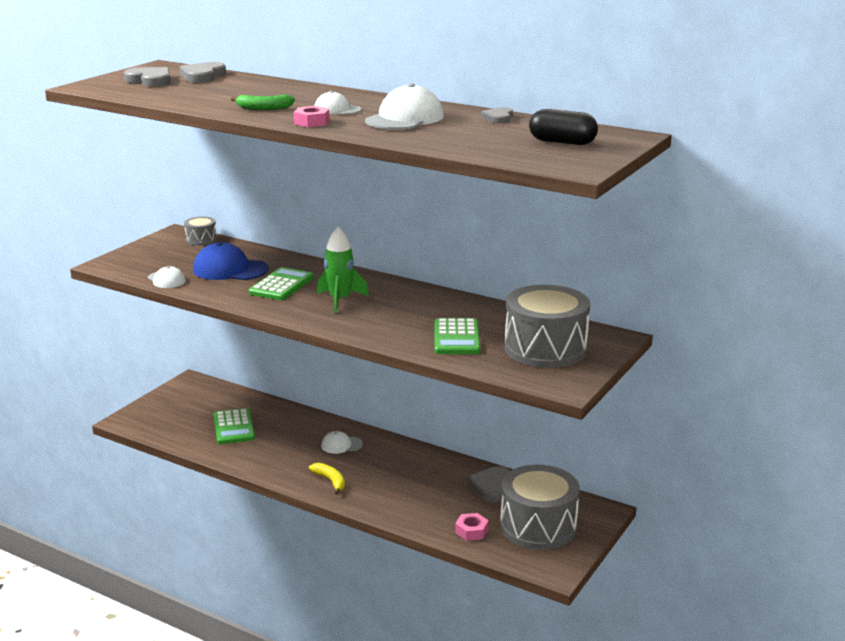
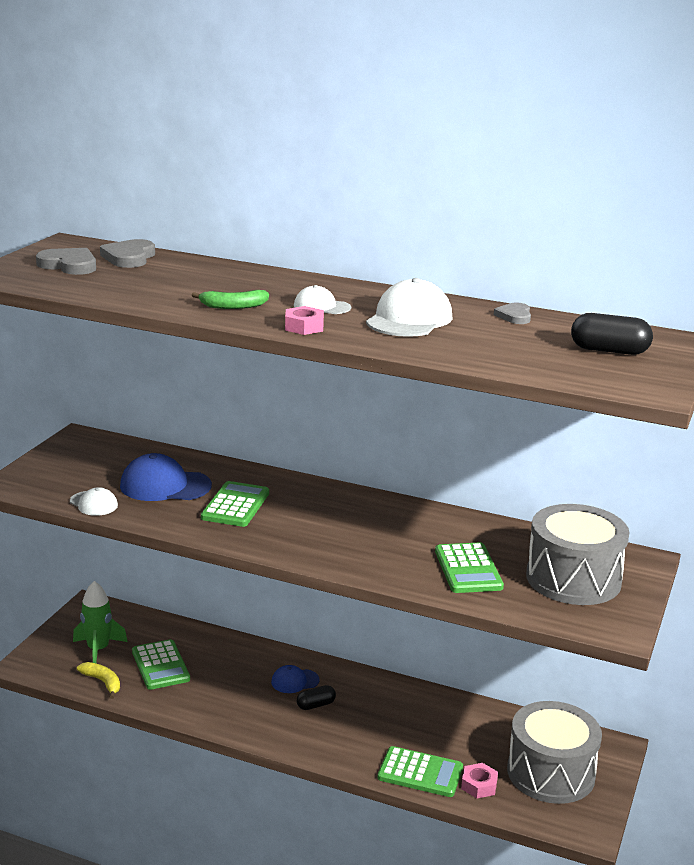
camera: 10 degrees left, 0 degrees up
(201, 240) = (113, 445): grey drum -> none
(330, 481) = (297, 730): yellow banana -> yellow banana (103, 682)
(340, 300) = (313, 523): green rocket -> green rocket (98, 650)
(341, 445) = (295, 681): white cap -> blue cap
(353, 463) = (316, 705): none -> black capsule
(424, 518) = (420, 773): none -> green calculator
(491, 487) = (482, 724): grey heart -> none

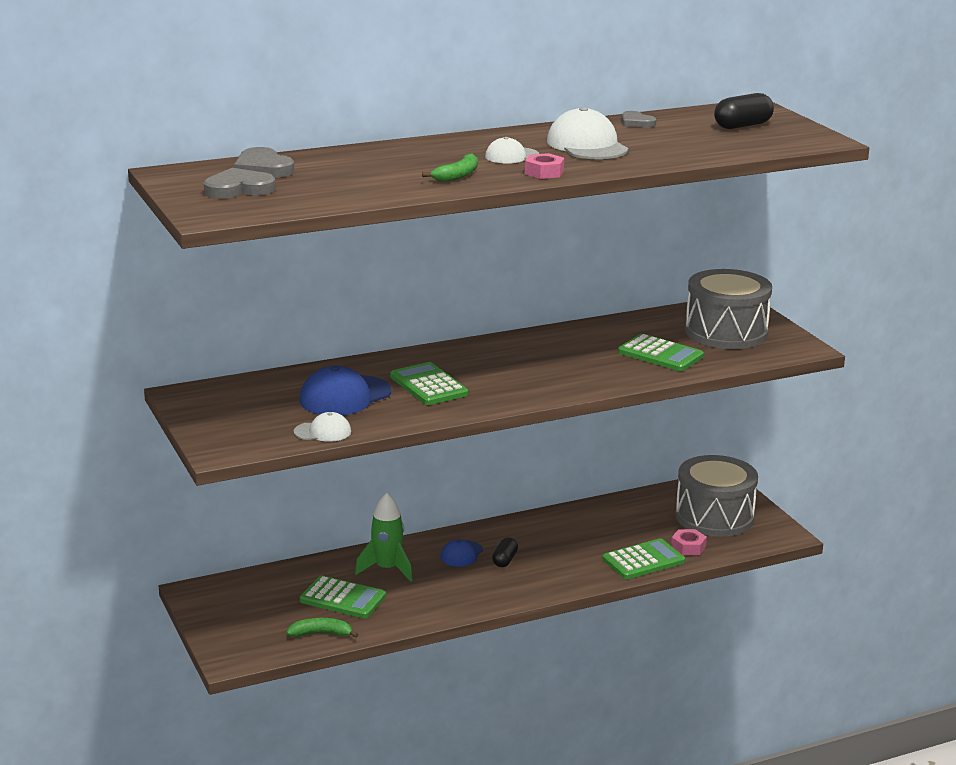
camera: 45 degrees left, 0 degrees up
(98, 650) = (270, 616): green rocket -> green rocket (387, 569)
(103, 682) = (321, 634): yellow banana -> green banana

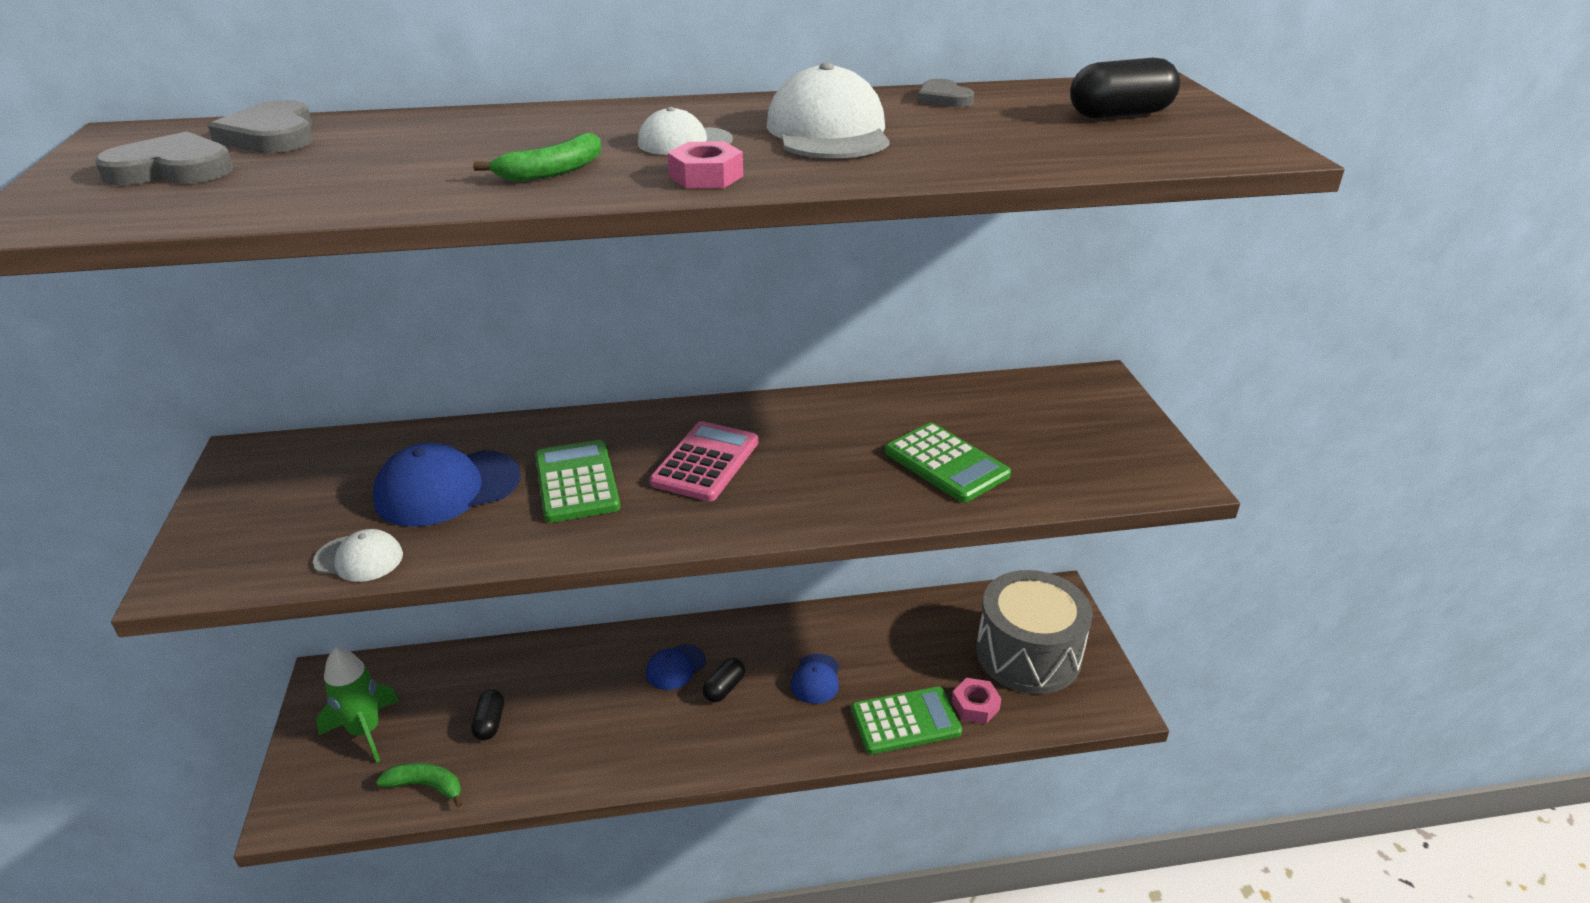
camera: 15 degrees right, 10 degrees up
(343, 598) = (490, 723): green calculator -> black capsule
(387, 569) = (572, 678): green rocket -> green rocket (365, 731)
(505, 368) = (705, 462): none -> pink calculator
(569, 547) = (816, 679): none -> blue cap
(726, 332) = (1063, 431): grey drum -> none

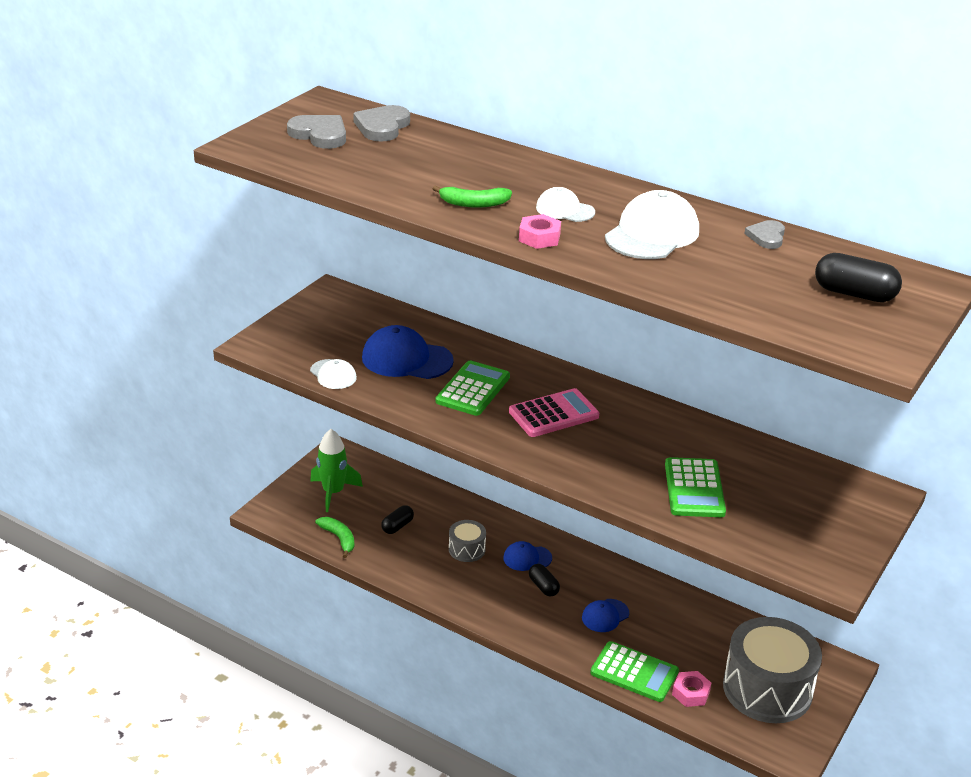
camera: 40 degrees right, 0 degrees up
(600, 699) = (467, 549): none -> grey drum
(724, 688) = (543, 587): black capsule -> black capsule turned 75 degrees clockwise

